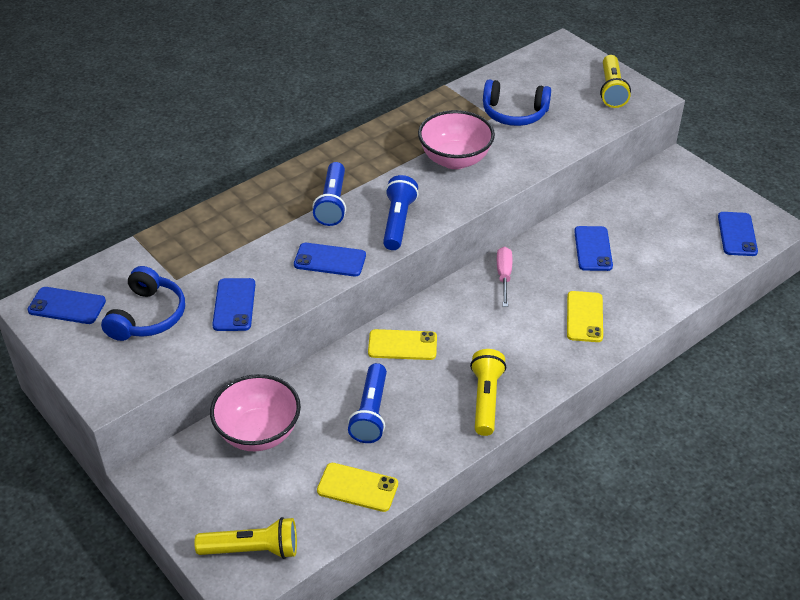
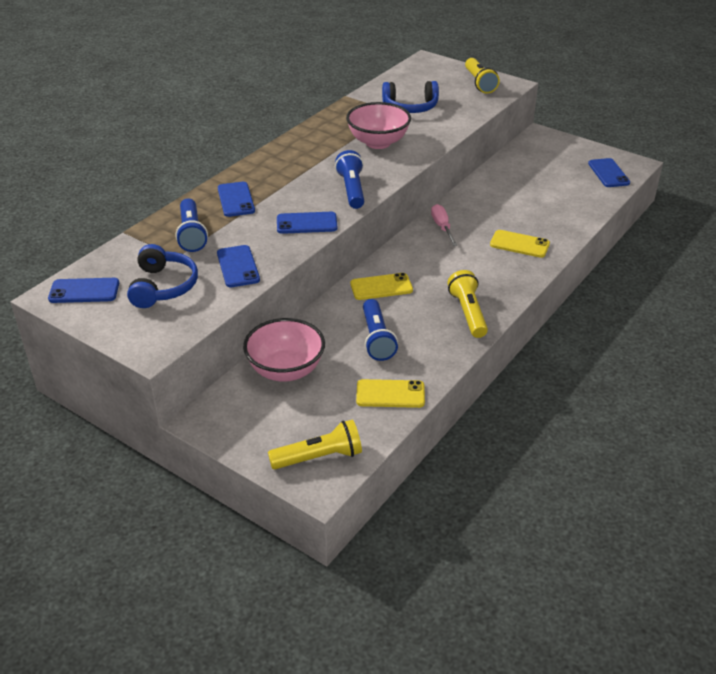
camera: 15 degrees left, 5 degrees down
(332, 203) = (290, 185): blue flashlight -> blue flashlight (191, 234)
(584, 317) = (519, 244): yellow phone -> yellow phone turned 60 degrees counterclockwise
(593, 249) = (504, 198): blue phone -> blue phone (236, 200)

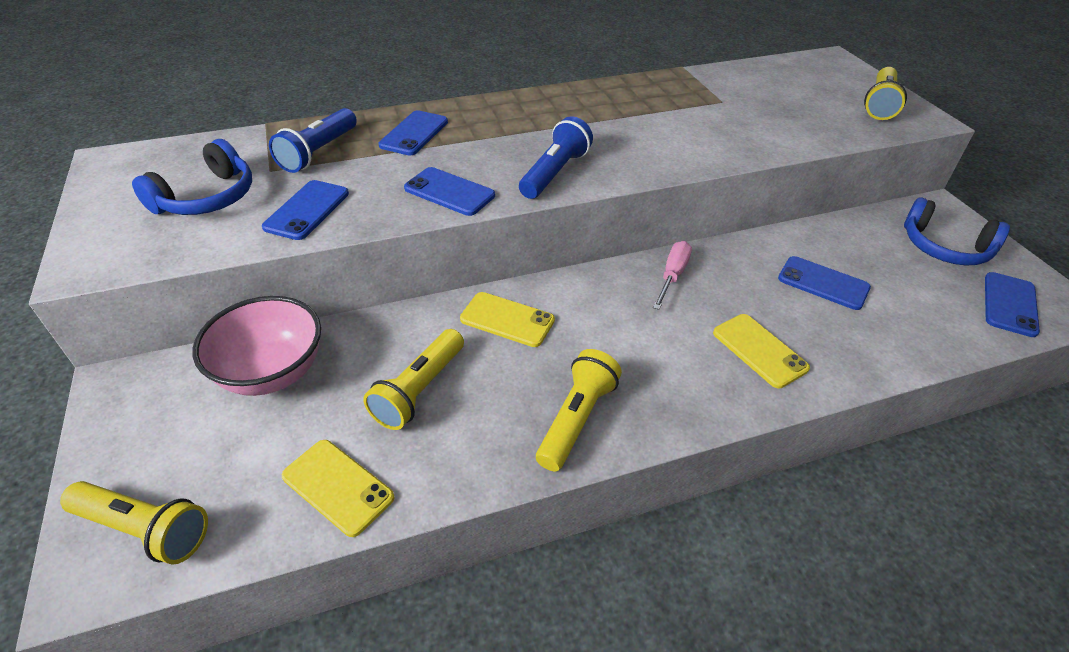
camera: 35 degrees right, 5 degrees up
(84, 291) = (139, 168): blue phone -> blue phone (823, 283)
(377, 338) = (419, 390): blue flashlight -> yellow flashlight
(378, 142) = (658, 130): pink bowl -> none
(410, 107) = (750, 103): blue headphones -> blue headphones (944, 247)

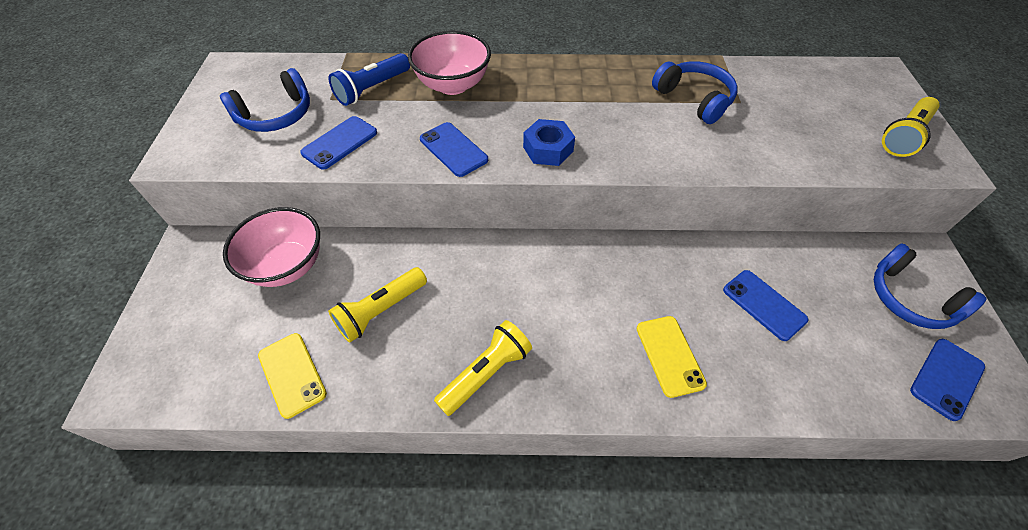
camera: 20 degrees right, 10 degrees up
(144, 529) = (161, 366): yellow flashlight -> none
(414, 133) = (453, 85): blue phone -> pink bowl
(507, 319) = (473, 267): yellow phone -> none
(554, 173) = (548, 149): blue flashlight -> blue nut
(672, 275) = (628, 261): pink screwdriver -> none
(677, 106) = (694, 99): none -> blue headphones

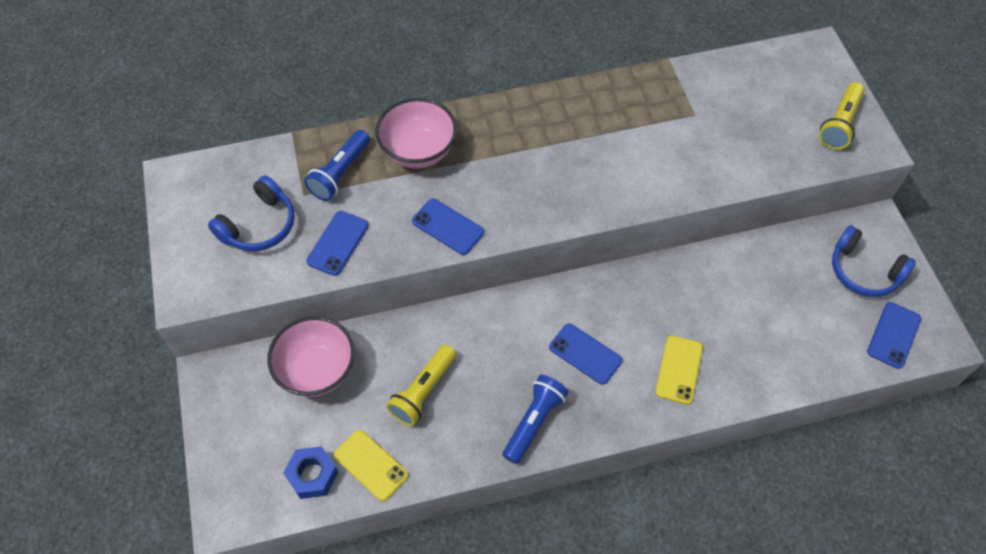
camera: 15 degrees left, 5 degrees up
(486, 373) = (534, 422): yellow flashlight -> blue flashlight
(548, 149) = (534, 207): blue nut -> blue nut (312, 475)
(670, 355) = (679, 369): yellow phone -> yellow phone turned 45 degrees clockwise
(694, 99) = (652, 120): blue headphones -> none
(764, 305) = (747, 305): blue phone -> blue phone (585, 354)

